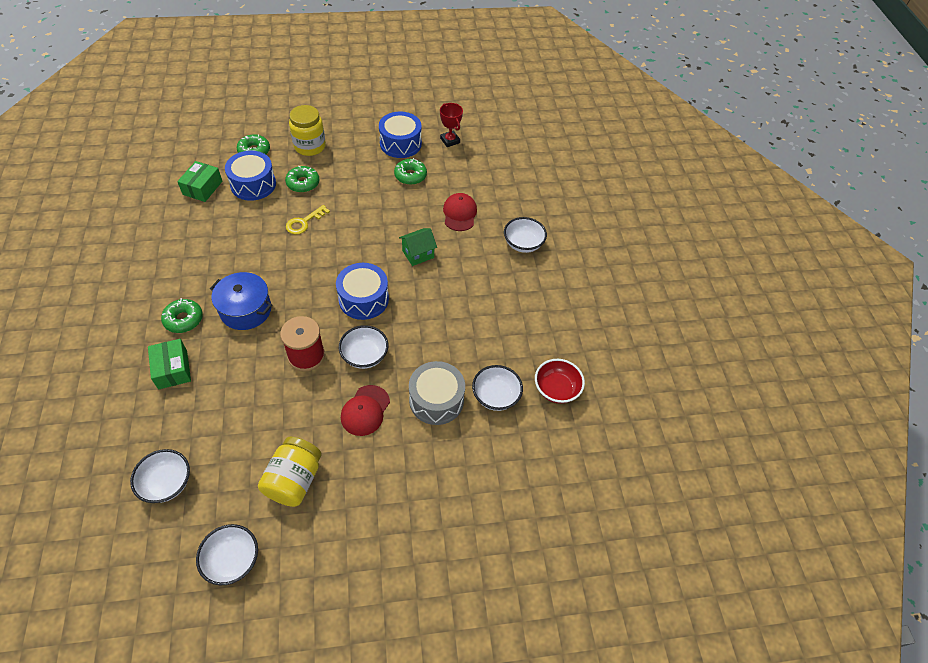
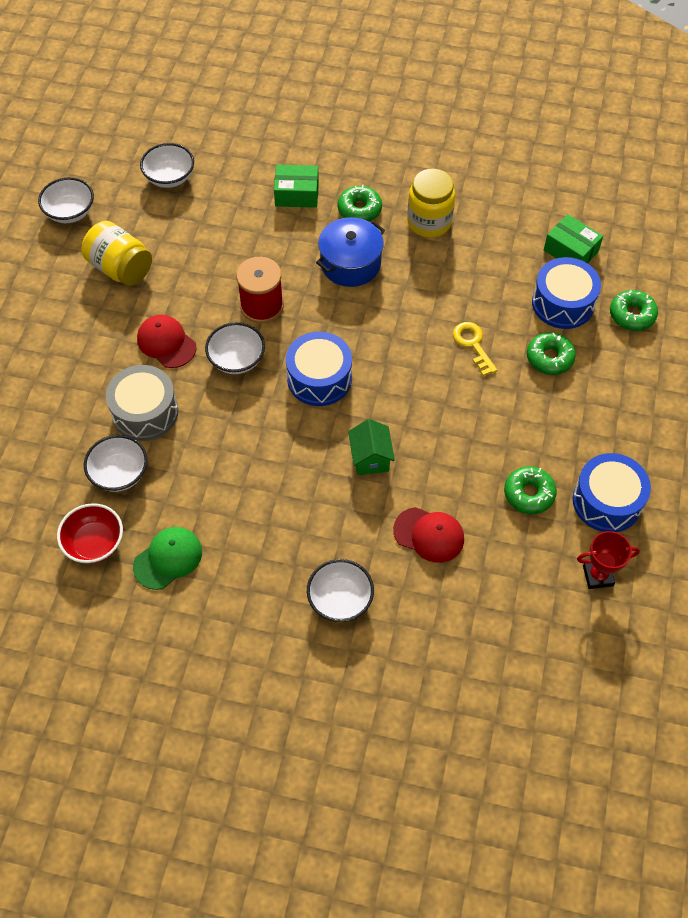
camera: 115 degrees right, 5 degrees up
(310, 146) = (627, 381): yellow jar -> yellow jar (429, 222)
(544, 340) = (168, 559): none -> green cap

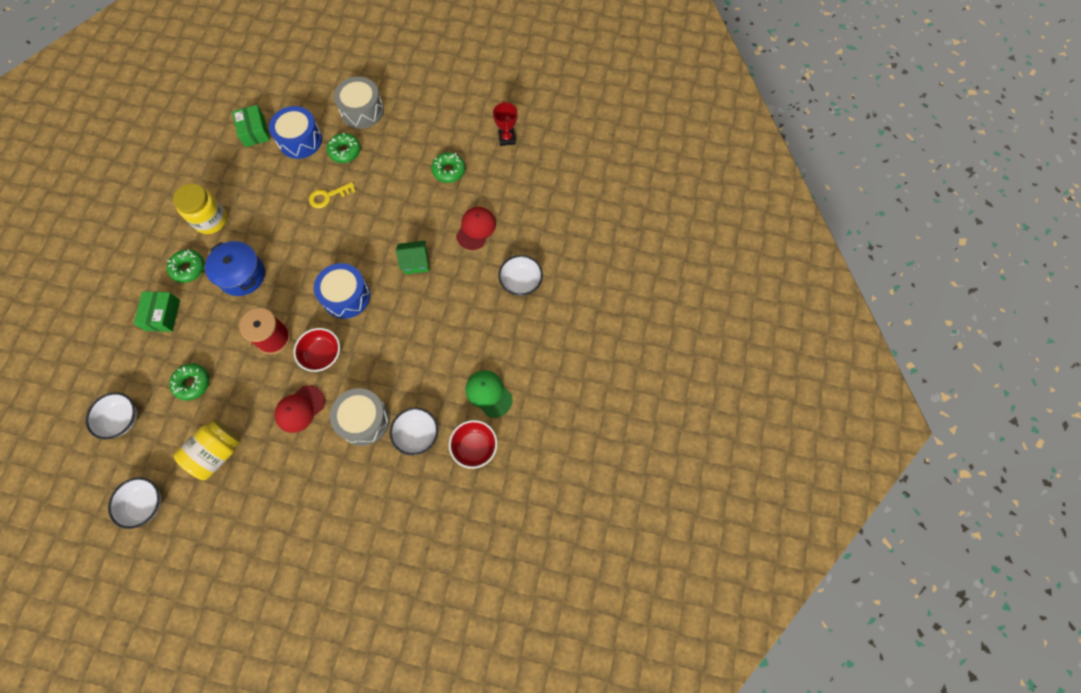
camera: 90 degrees left, 10 degrees up
(237, 359) = (322, 355): white bowl -> red bowl
(570, 251) = (254, 131): green box -> green box turned 60 degrees counterclockwise
(607, 501) = (456, 129): blue drum -> none
(624, 373) = (362, 110): none -> grey drum
(632, 315) = (316, 101): green donut -> green donut (192, 383)

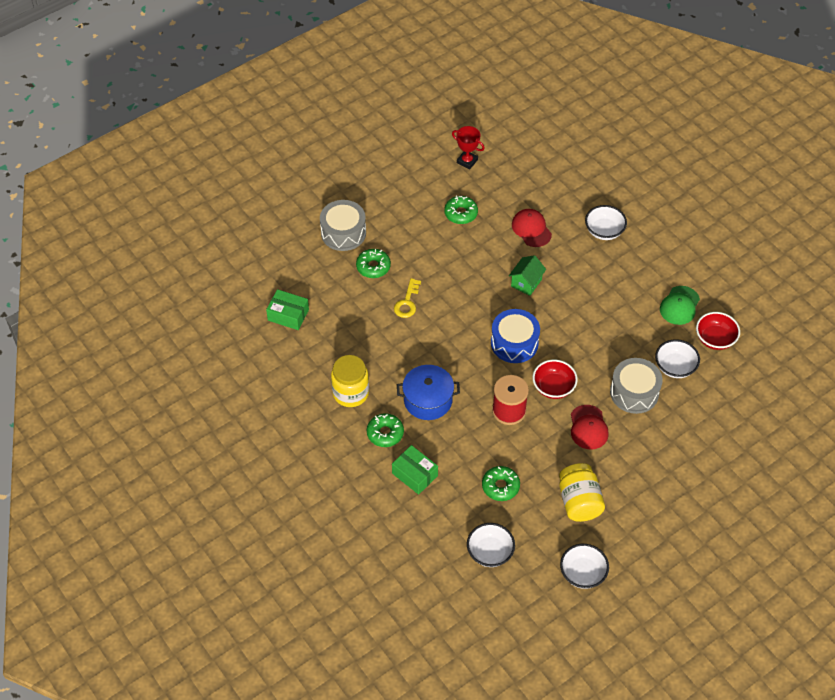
camera: 50 degrees left, 15 degrees down
(300, 140) = (330, 289): blue drum -> none
(488, 393) = (679, 305): green cap -> green cap turned 60 degrees counterclockwise

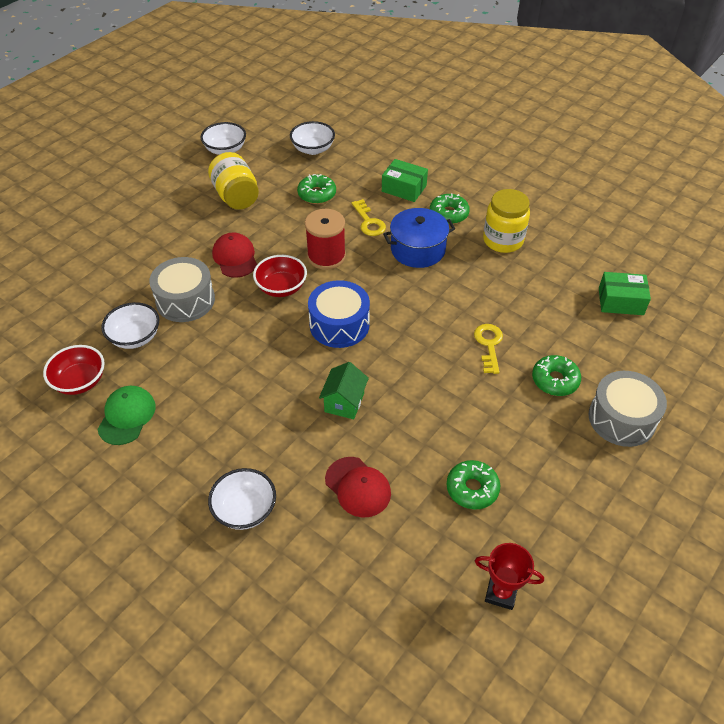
camera: 165 degrees right, 5 degrees down
(461, 441) = (369, 222): none -> yellow key

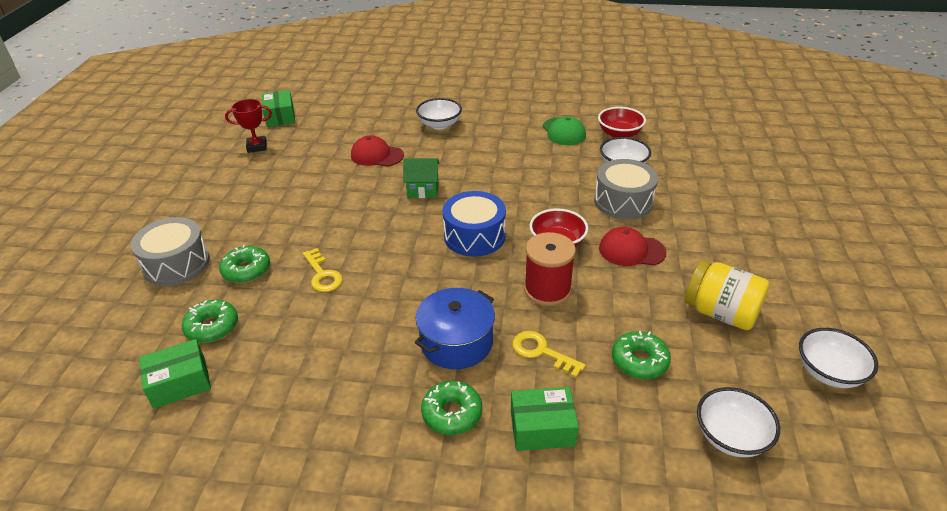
camera: 150 degrees right, 10 degrees down
(235, 257) = (631, 250): red cap -> red cap turned 150 degrees clockwise
(344, 402) = (423, 190): green house -> green house turned 75 degrees counterclockwise
(445, 664) = (280, 117): none -> green box
(472, 489) = (295, 181): green donut -> green donut (212, 327)
(503, 240) = (357, 404): yellow jar -> none

